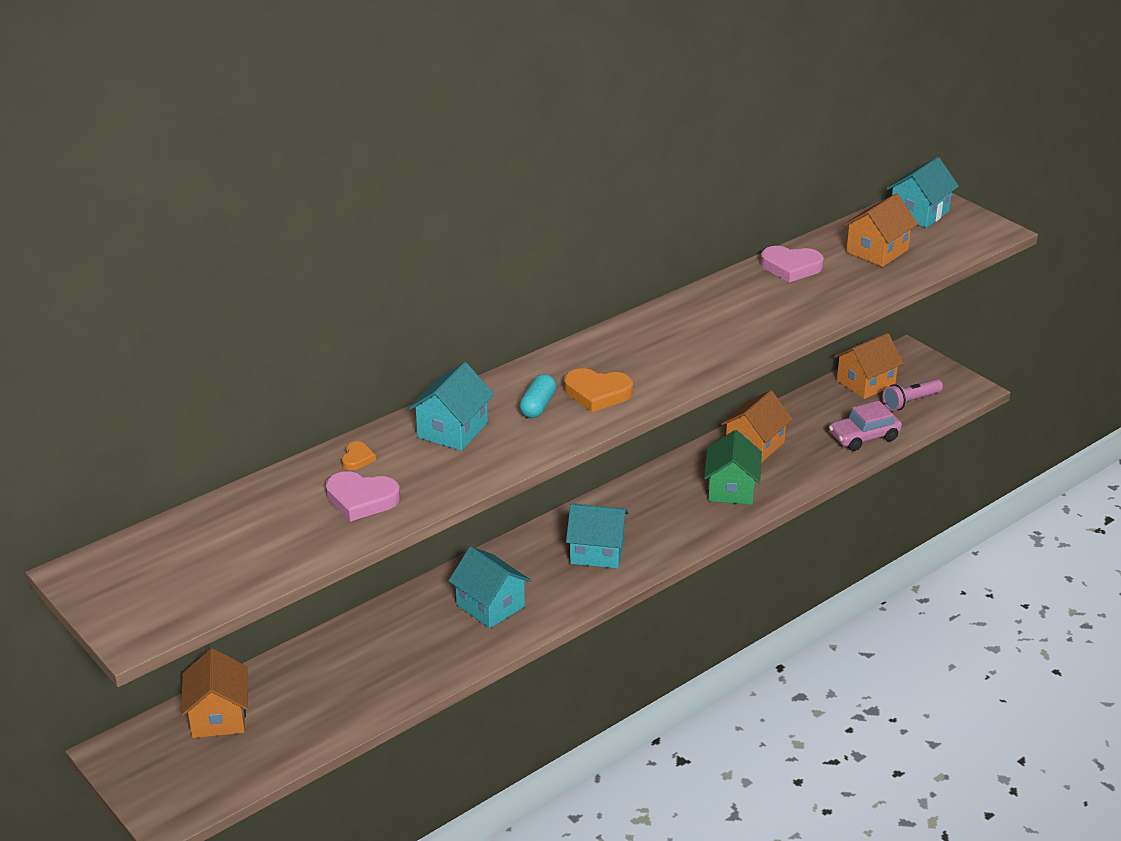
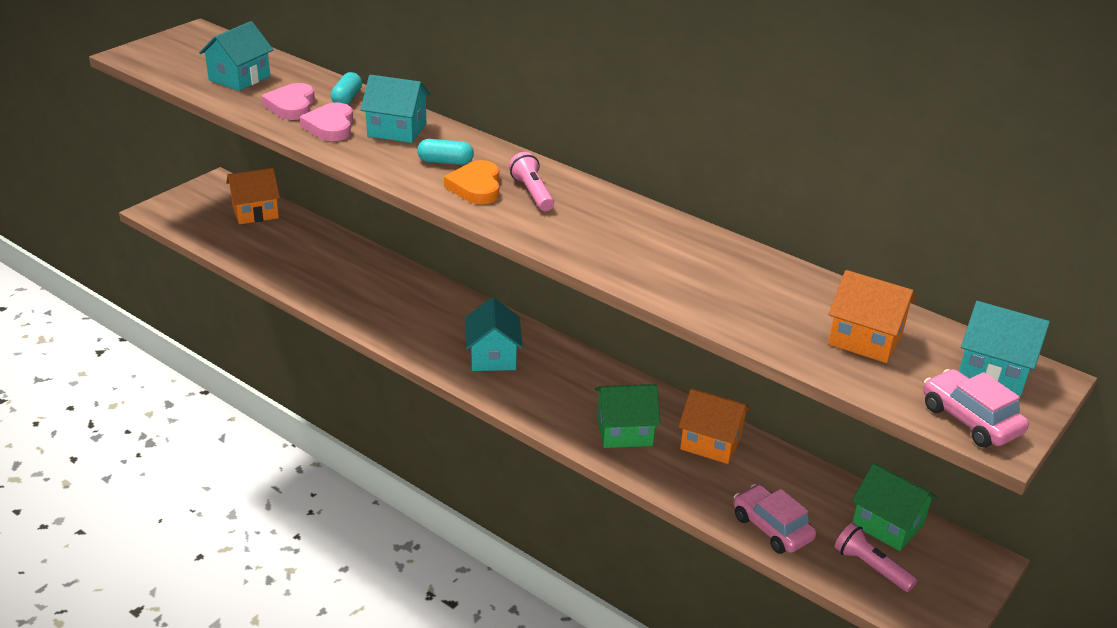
camera: 75 degrees right, 0 degrees up
(357, 458) = (347, 99): orange heart -> turquoise capsule
(490, 605) = (402, 309): turquoise house -> turquoise house (239, 78)
(617, 363) = (532, 193): none -> pink flashlight
(791, 267) = (783, 280): pink heart -> pink heart (330, 126)
(865, 383) = (887, 524): orange house -> green house
(974, 235) = (970, 419): none -> pink car

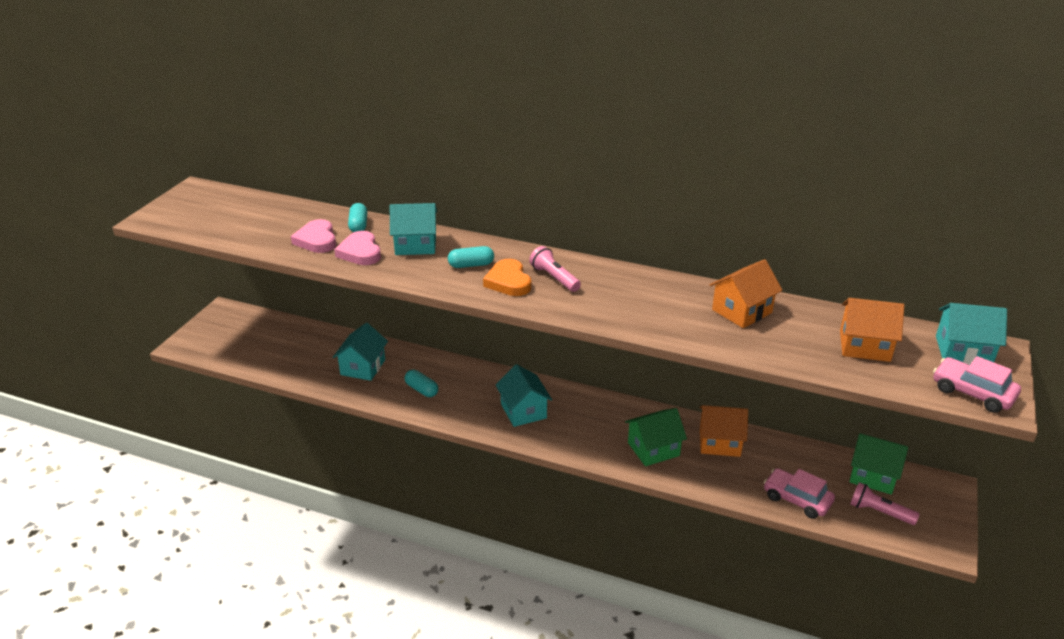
camera: 15 degrees left, 0 degrees up
(239, 78) = (257, 223): turquoise house -> turquoise house (363, 367)
(255, 212) = (269, 330): orange house -> orange house (742, 311)
(389, 309) = (421, 389): none -> turquoise capsule

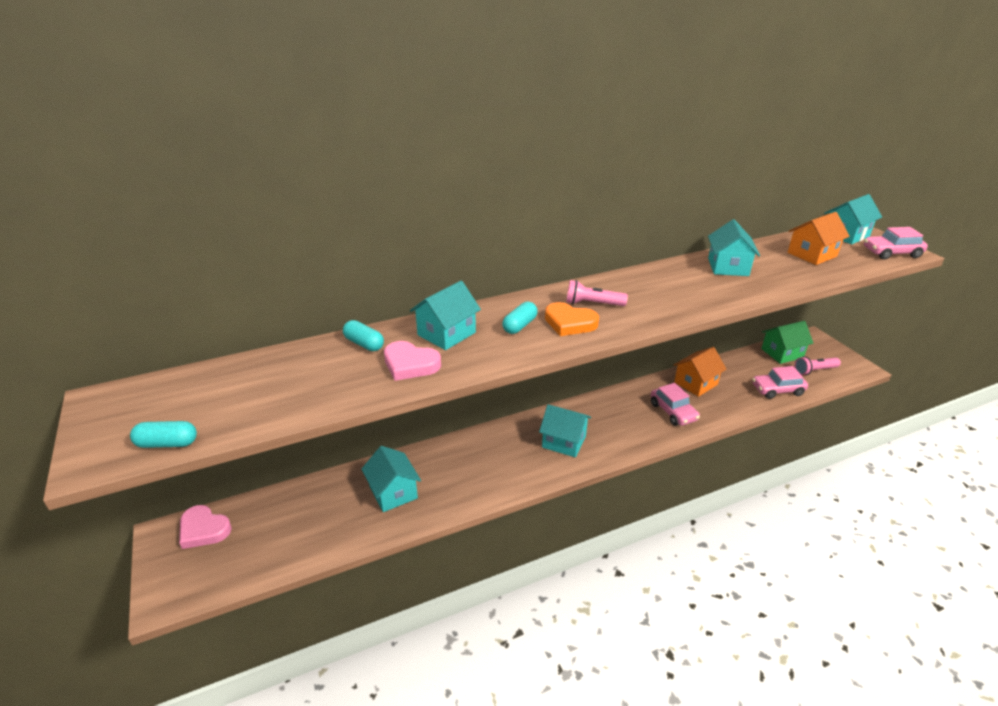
camera: 45 degrees left, 0 degrees up
(317, 240) = (347, 376): pink heart -> pink heart (203, 529)
(421, 389) = (469, 477): turquoise capsule -> turquoise capsule (167, 443)
(653, 449) = (673, 412): green house -> pink car
(742, 311) = (728, 267): orange house -> turquoise house

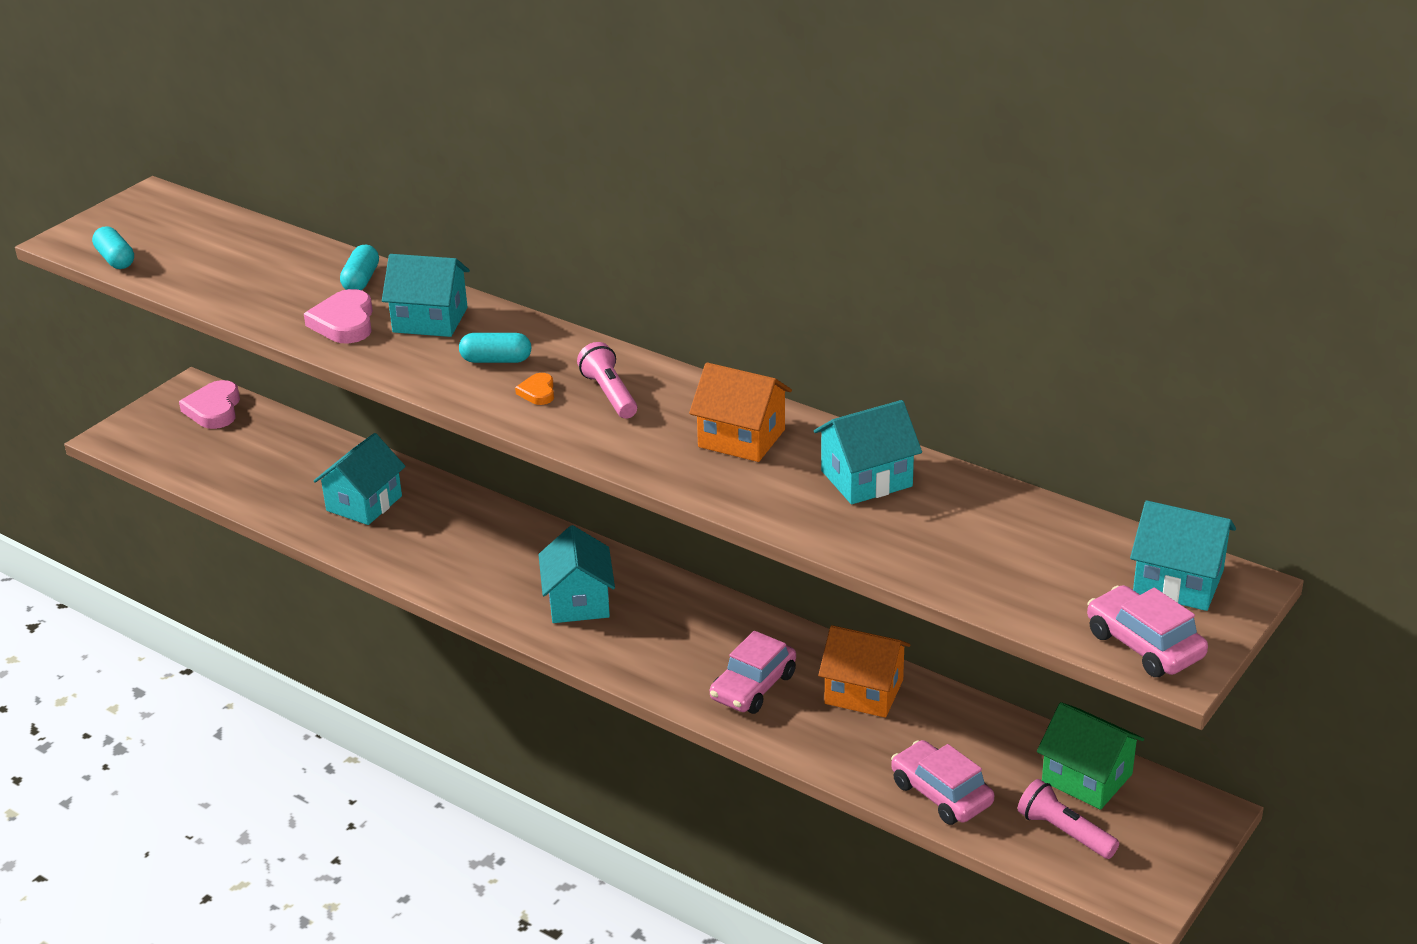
camera: 60 degrees right, 0 degrees up
(569, 323) = (538, 392): orange heart -> orange heart, size x0.54
(812, 254) = (1024, 554): orange house -> orange house (741, 438)

